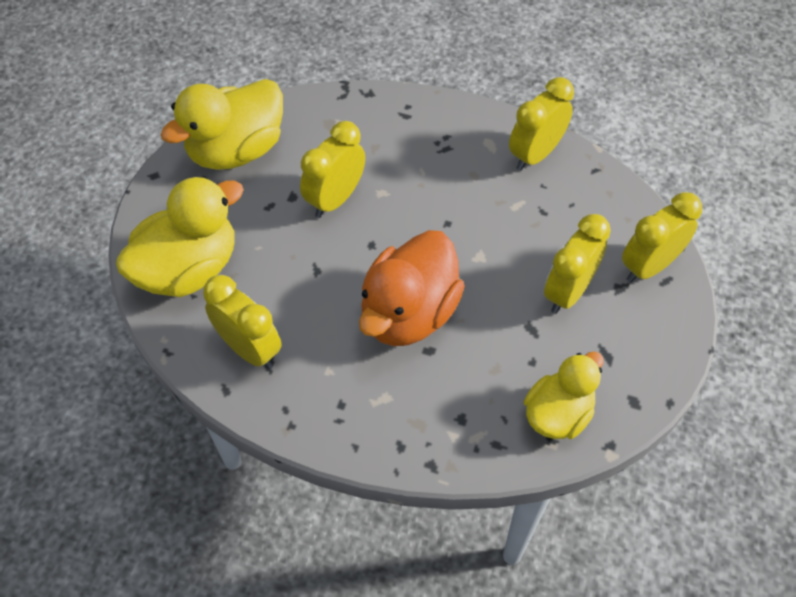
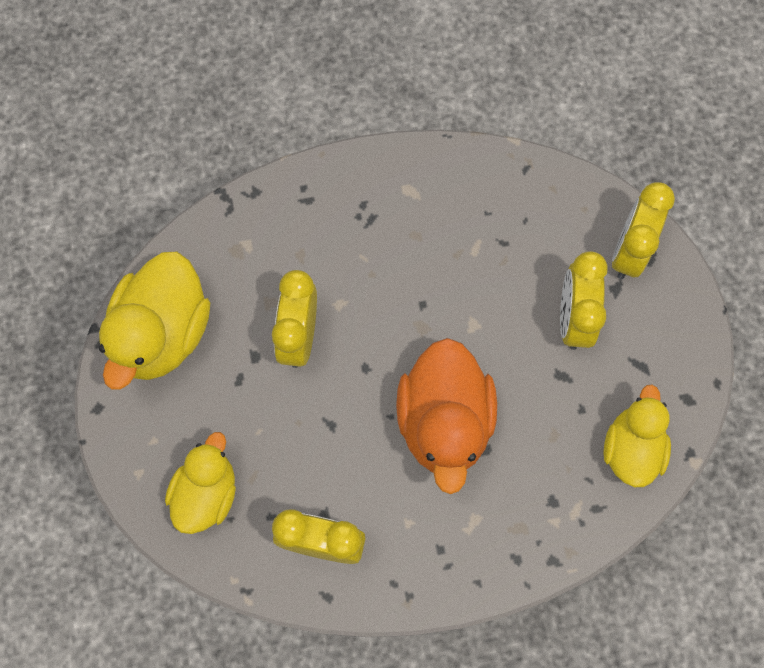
camera: 30 degrees left, 15 degrees up
(188, 269) = (206, 493): yellow duck -> yellow duck, size x0.65
(535, 155) = (460, 181): yellow clock -> none

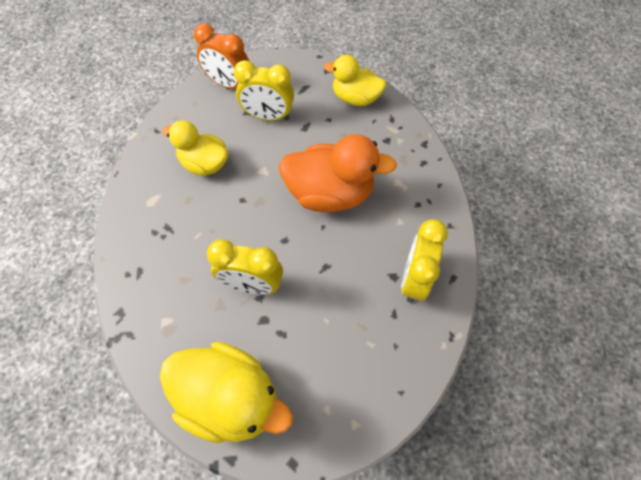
camera: 85 degrees left, 10 degrees down
(206, 493) = (374, 364): yellow duck -> yellow duck (204, 164)
(629, 251) = (229, 84): yellow clock -> orange clock

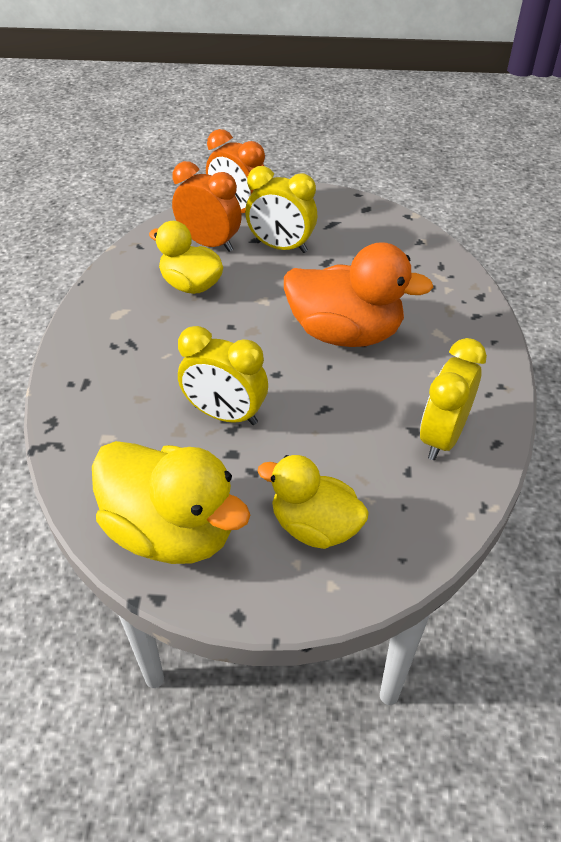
camera: 10 degrees right, 15 degrees down
(212, 121) = (209, 244): none -> orange clock
(355, 98) = (397, 240): yellow duck -> yellow duck (314, 526)

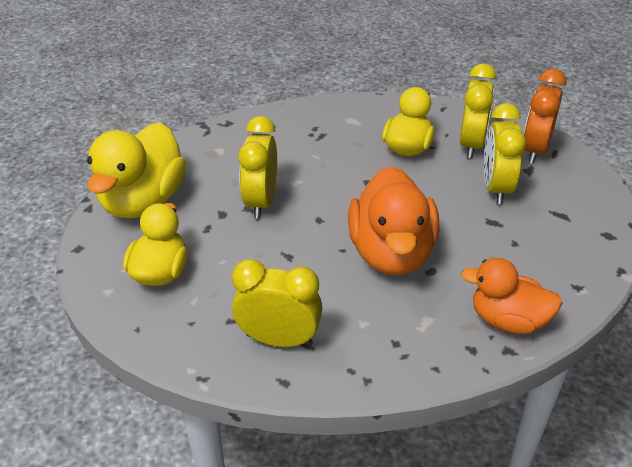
camera: 75 degrees right, 5 degrees down
(209, 244) = (471, 144): orange clock -> yellow clock
(447, 287) = (508, 320): none -> orange duck

